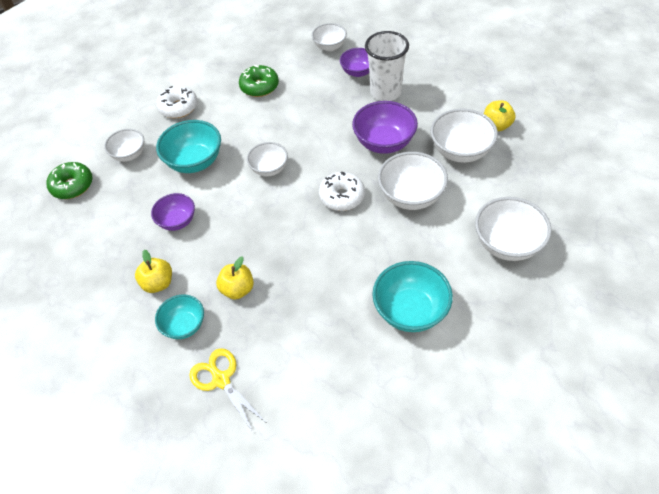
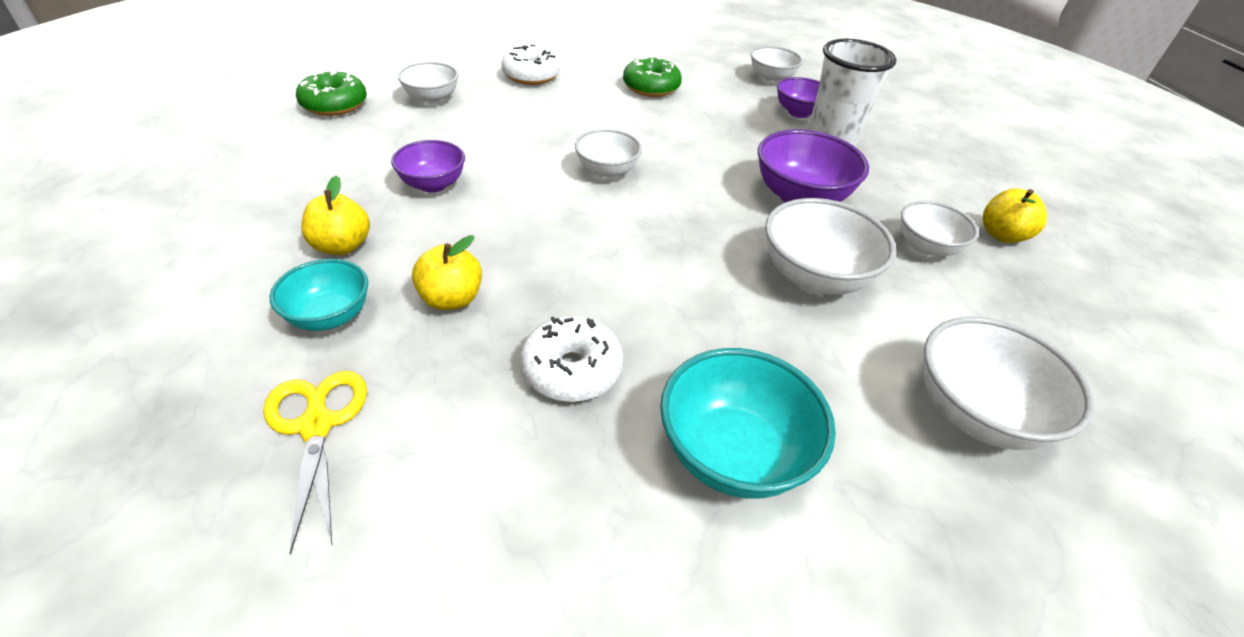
camera: 15 degrees right, 10 degrees down
(195, 162) = (509, 131): turquoise bowl -> none
(342, 196) = (697, 239): white donut -> white donut (571, 370)
(460, 151) = (926, 247): white bowl -> white bowl, size x0.63

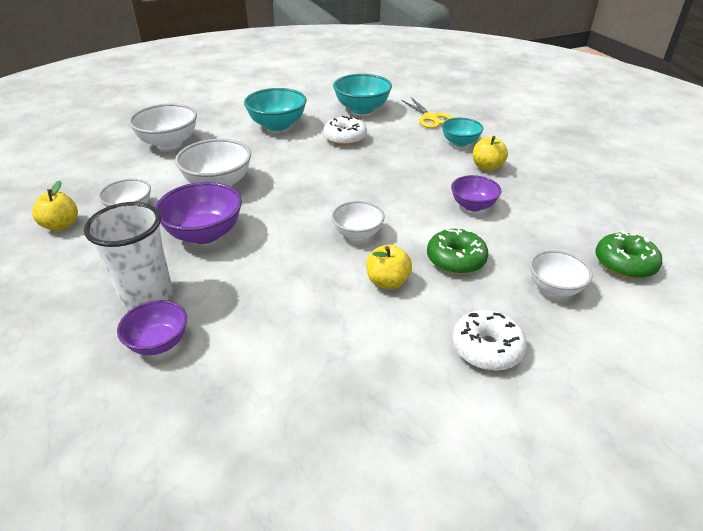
camera: 175 degrees right, 5 degrees down
(451, 299) = (412, 153): yellow apple -> yellow apple (387, 282)
(481, 510) = (362, 109): none -> turquoise bowl
(651, 87) = (337, 356): green donut -> green donut (456, 259)
(771, 78) = (167, 416): white bowl -> none

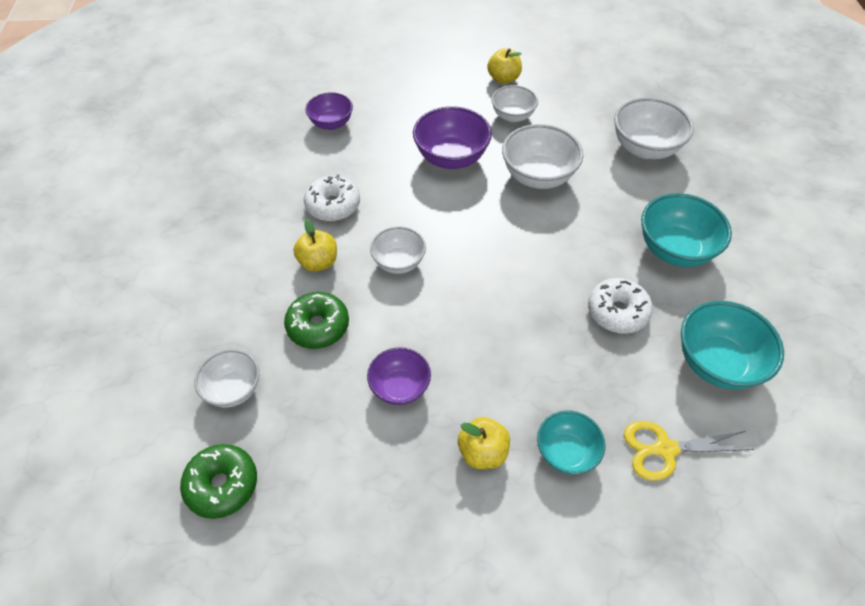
camera: 110 degrees right, 15 degrees up
(147, 297) = (383, 121): white cup -> none
(486, 348) = (206, 298): white donut -> white donut (333, 205)

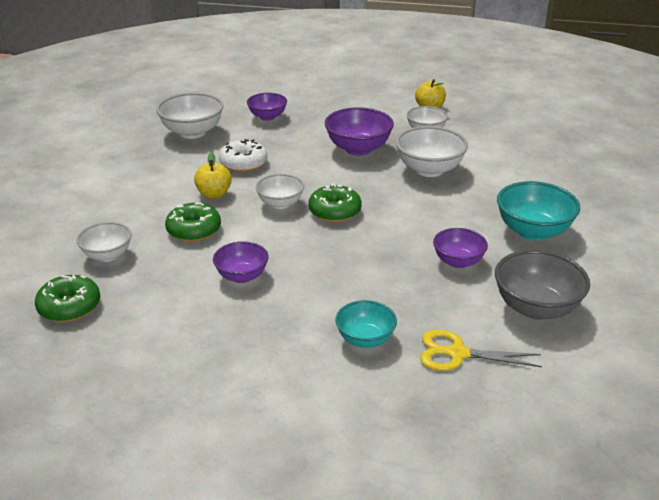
camera: 15 degrees right, 20 degrees down
(462, 262) = (335, 212): none -> green donut
(482, 452) = (291, 326): yellow apple -> none
(617, 312) = (458, 261): white donut -> purple bowl
(645, 148) = (538, 165): white bowl -> white bowl (192, 132)
(717, 363) = (536, 308): turquoise bowl -> grey bowl

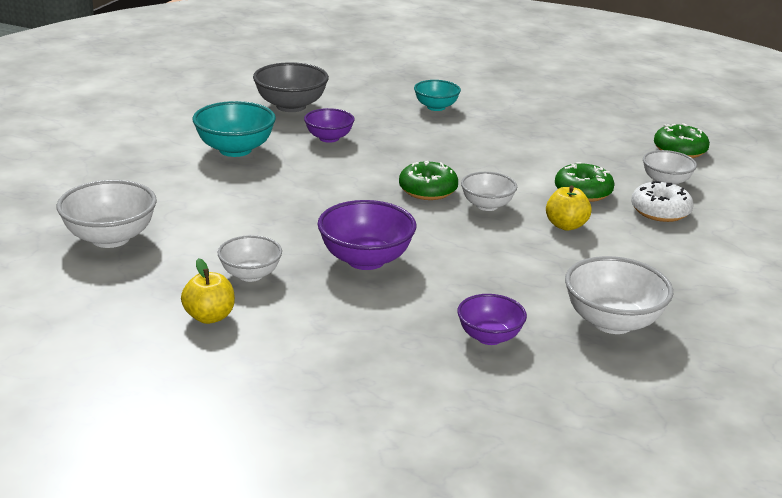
camera: 170 degrees left, 5 degrees down
(242, 276) = (531, 152): purple bowl -> none
(243, 163) = (530, 259): white donut -> white donut (660, 211)
(429, 170) = (290, 220): white bowl -> white bowl (110, 238)
(457, 353) = (372, 94): yellow scissors -> none

